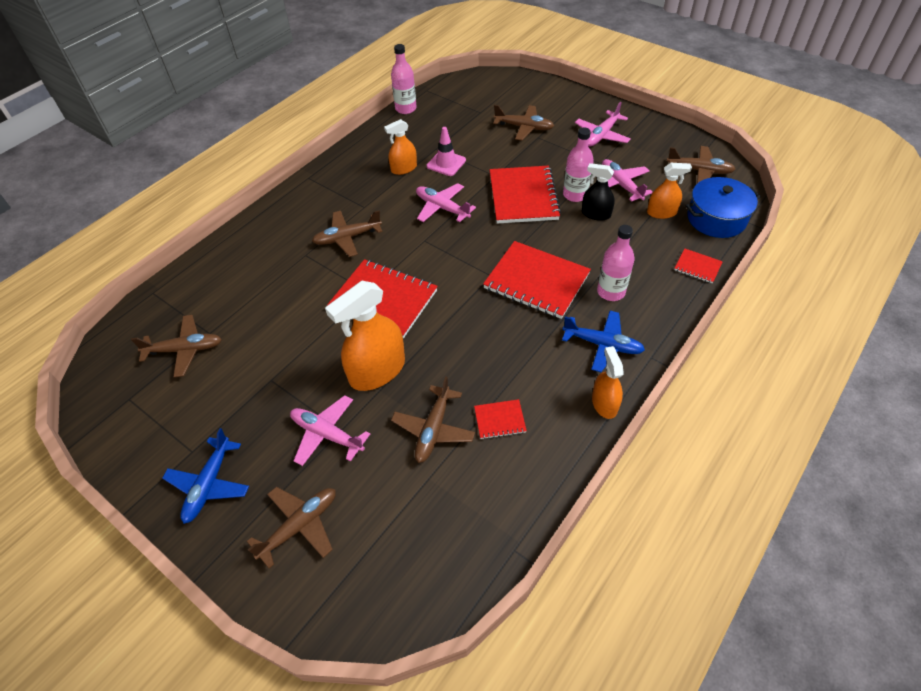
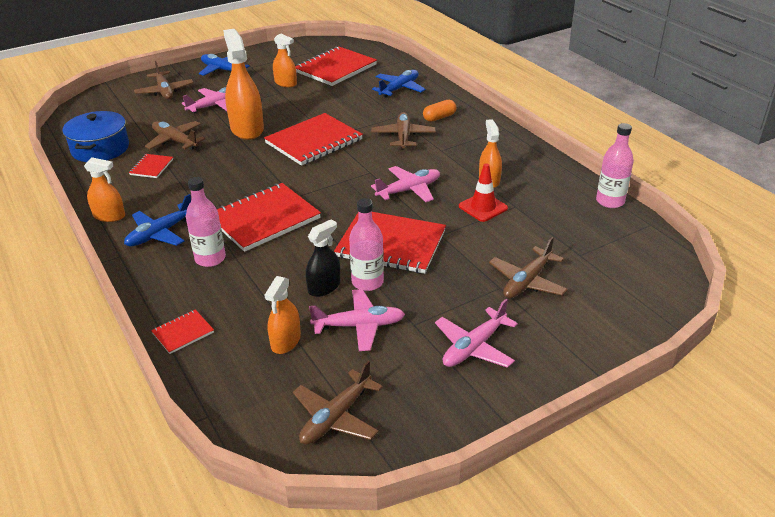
camera: 110 degrees right, 15 degrees down
(185, 350) = (335, 68): brown plane -> red notebook
(235, 272) = (399, 89): none -> blue plane
(241, 385) = (285, 83): none -> orange spray bottle
(298, 224) = (439, 117): none -> orange capsule
(446, 163) = (483, 207): pink traffic cone -> red traffic cone
(601, 135) = (473, 347): pink plane -> pink plane turned 105 degrees counterclockwise
(716, 218) = (237, 387): blue pot -> blue pot (100, 149)

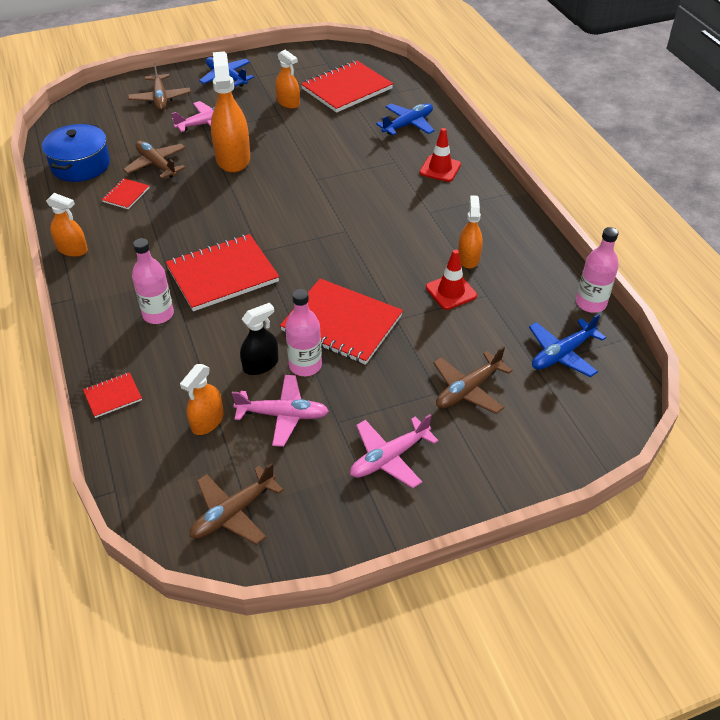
camera: 10 degrees right, 10 degrees up
(160, 233) = (116, 277): blue plane -> blue plane (561, 354)
(314, 141) = (298, 183): red notebook -> none
(403, 136) = (394, 189): brown plane -> none
(409, 190) = (380, 259): pink plane -> none
(439, 117) = (440, 169): orange capsule -> red traffic cone

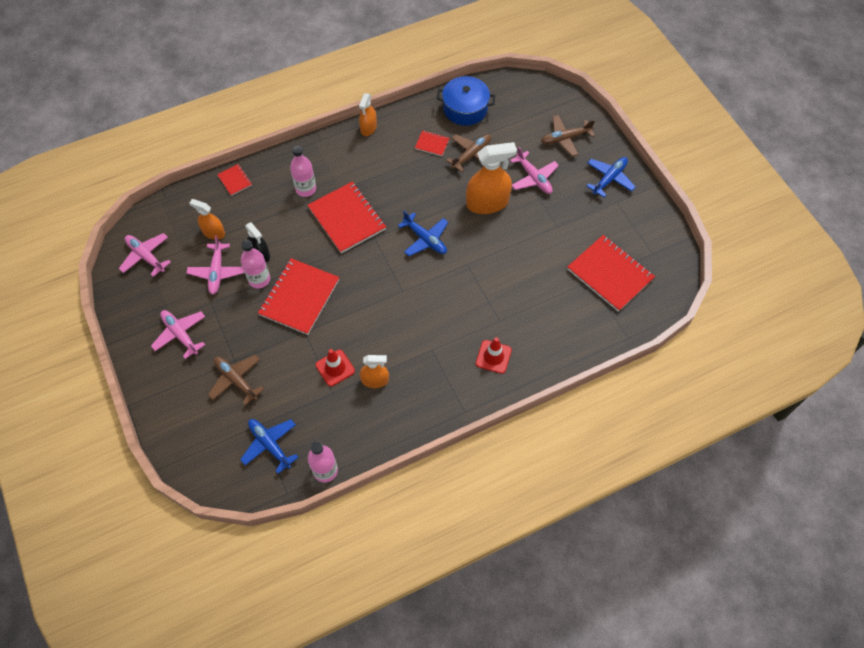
camera: 85 degrees right, 15 degrees up
(233, 513) = (146, 256): brown plane -> pink plane
(288, 103) = (577, 231): orange spray bottle -> none
(408, 124) = (558, 328): blue plane -> blue plane (425, 239)

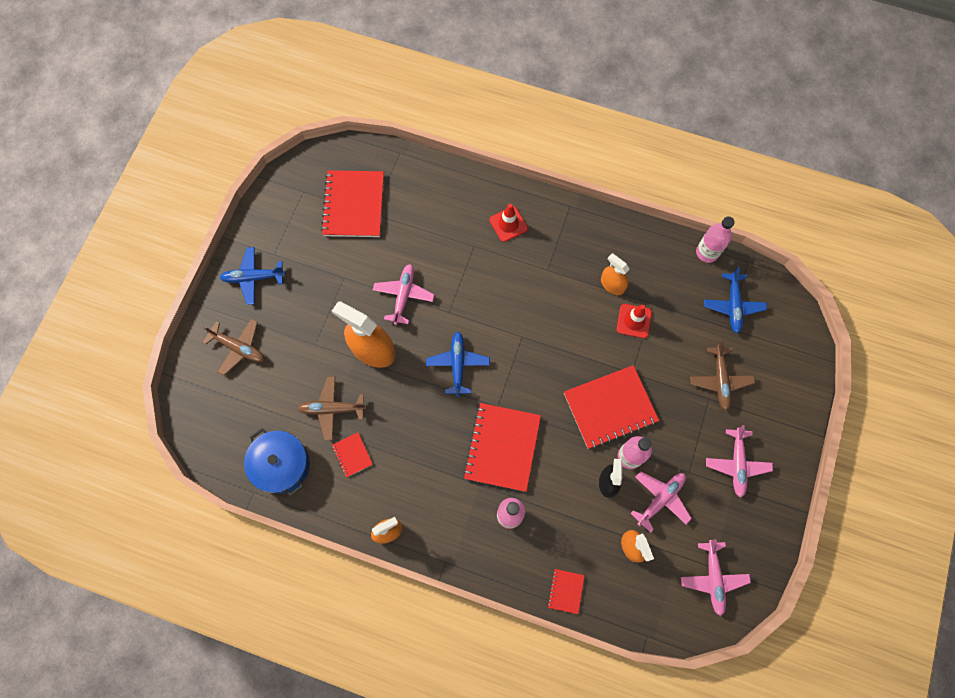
camera: 135 degrees left, 10 degrees up
(534, 178) = (309, 336): pink plane -> pink plane (404, 295)

